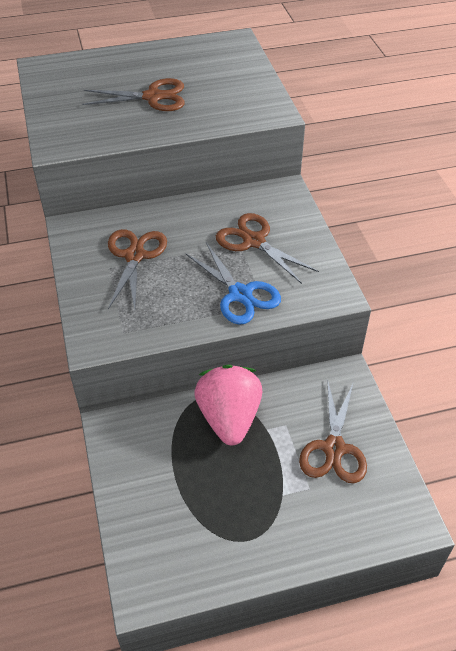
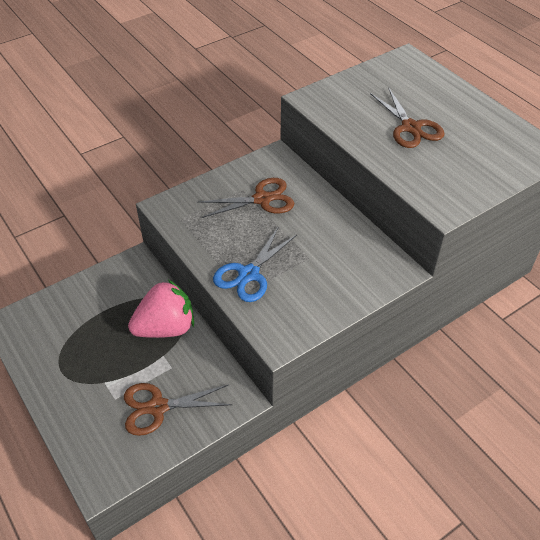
camera: 70 degrees right, 0 degrees up
(254, 241) = (317, 266): brown scissors -> none

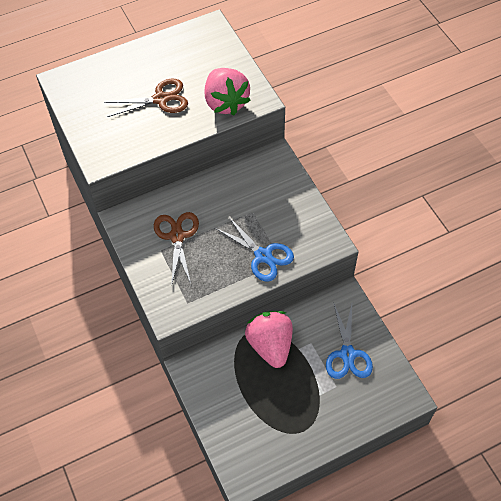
camera: 80 degrees left, 10 degrees up
(158, 407) = (347, 354): brown scissors -> blue scissors
(427, 179) = (226, 102): none -> pink strawberry

